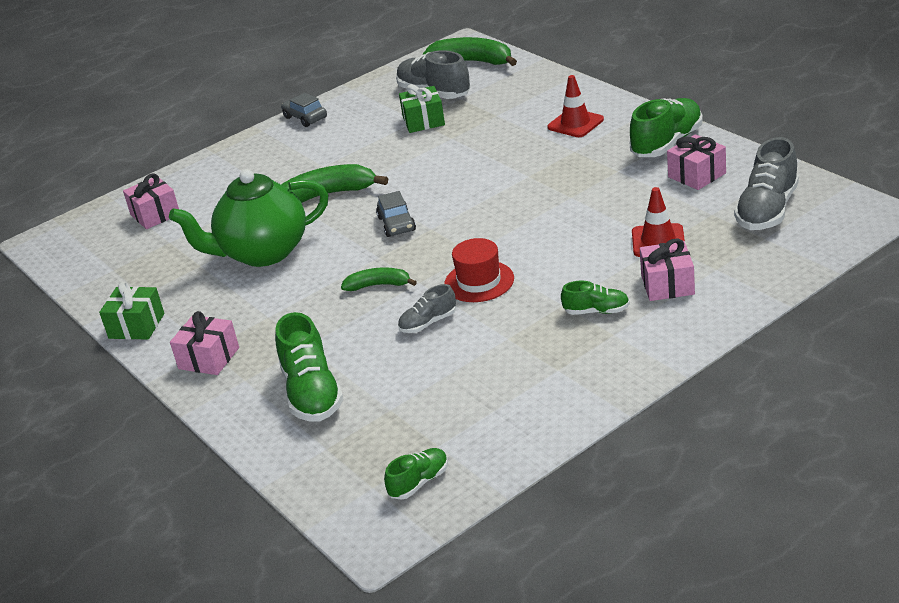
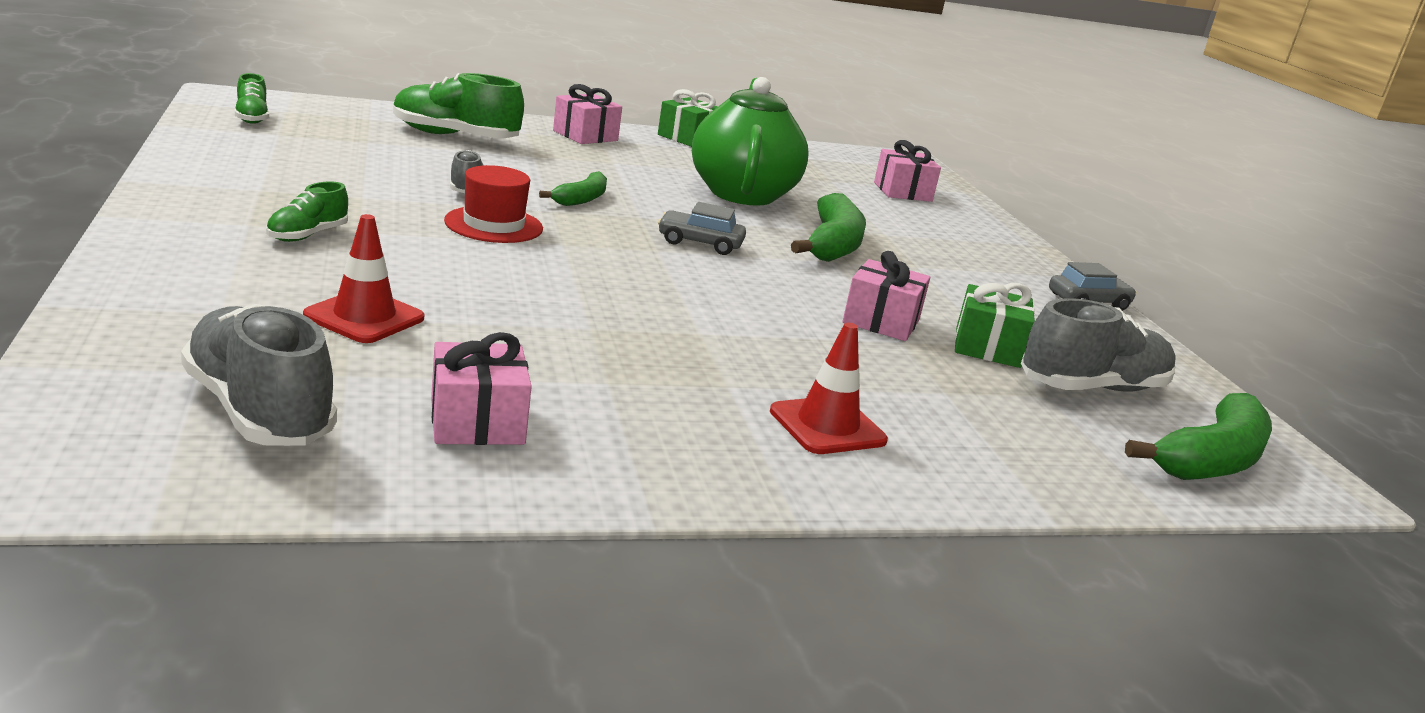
camera: 105 degrees right, 10 degrees down
(667, 143) = (630, 455): green shoe -> none
(667, 285) = (262, 278): pink gift -> pink gift (881, 321)

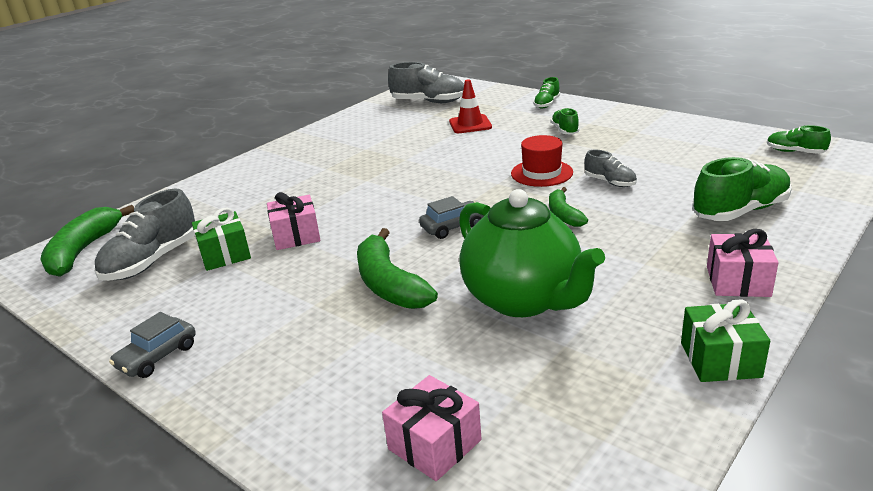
camera: 150 degrees right, 5 degrees up
(164, 272) = (547, 104): none -> green shoe
(477, 422) = (378, 124): pink gift -> none
(827, 426) = (274, 174): red traffic cone -> none

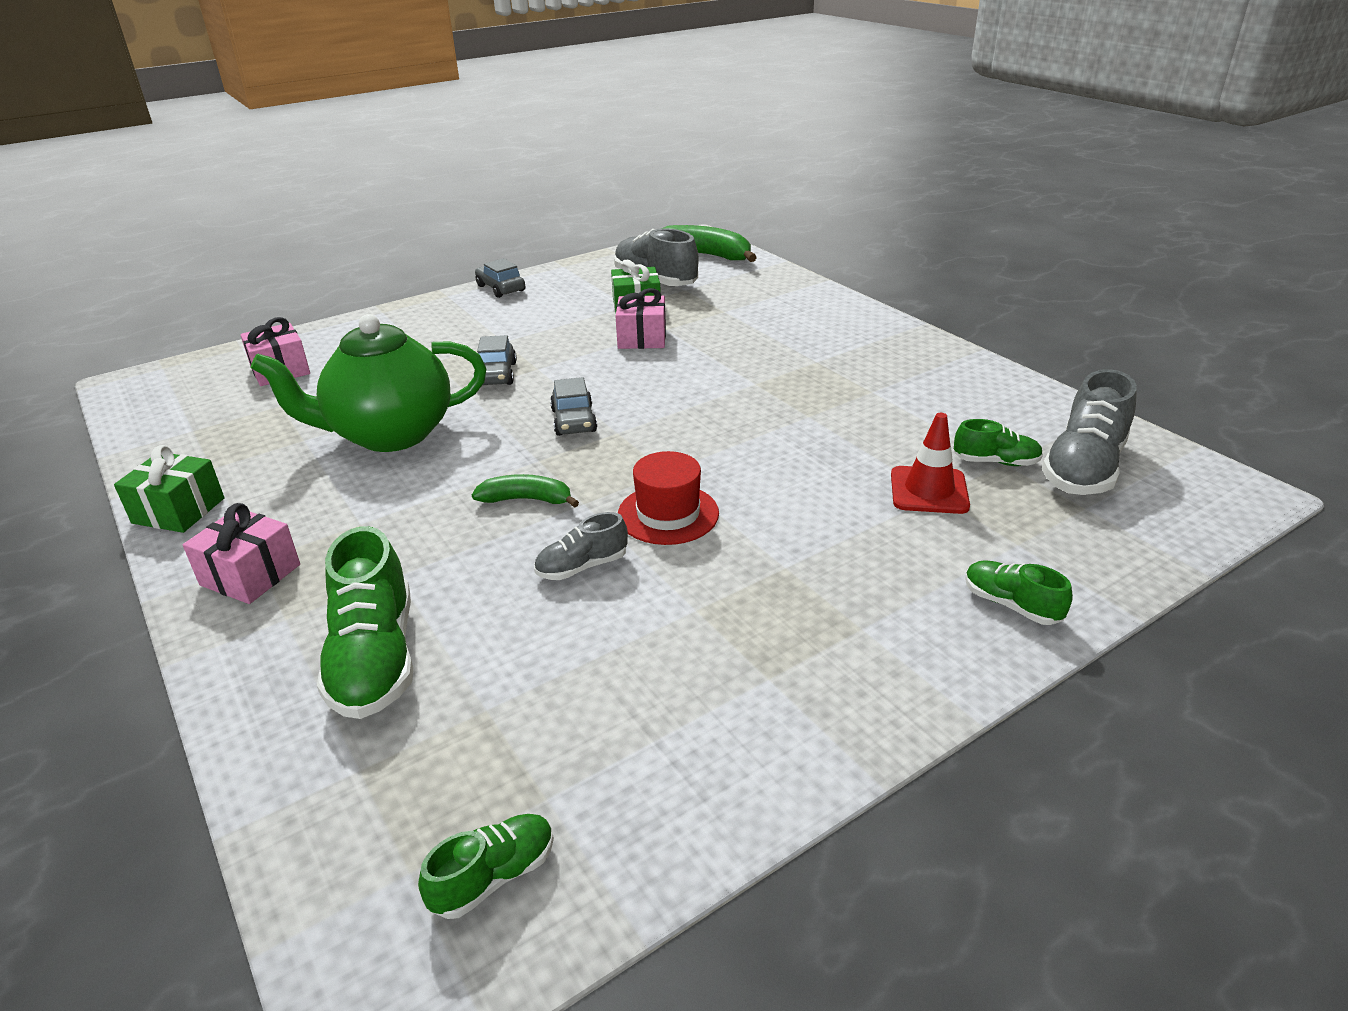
camera: 105 degrees right, 5 degrees up
(389, 284) = (496, 374): green banana -> grey car
(564, 130) = (836, 585): green shoe -> green shoe (995, 462)

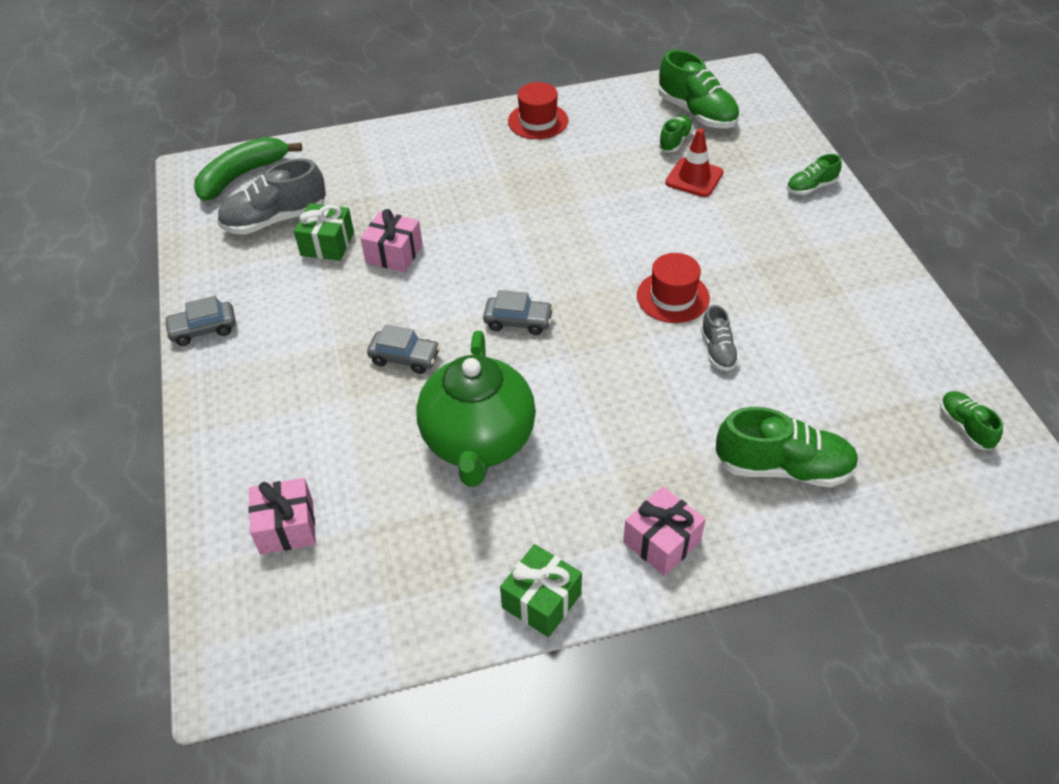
camera: 70 degrees left, 15 degrees up
(526, 500) = (623, 366): green banana -> none
(933, 364) = (538, 121): none -> red hat
(1083, 468) = (697, 113): grey shoe -> green shoe

